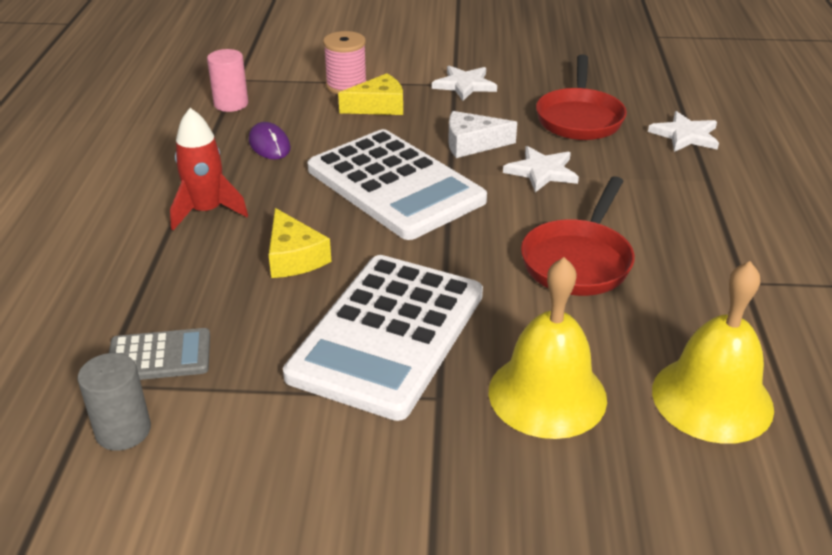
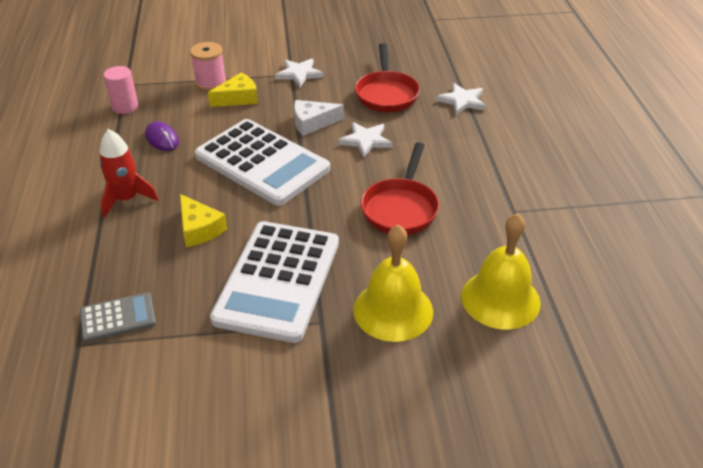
camera: 10 degrees left, 5 degrees up
(123, 431) = (105, 376): grey cylinder -> none

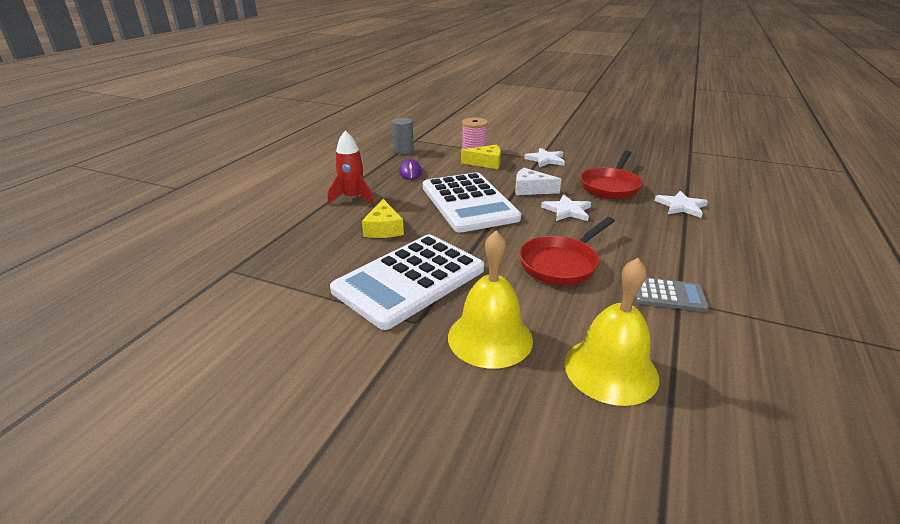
camera: 30 degrees right, 10 degrees down
(118, 318) = (273, 263): grey calculator -> grey calculator (668, 295)
(125, 107) = (403, 150): pink cylinder -> grey cylinder

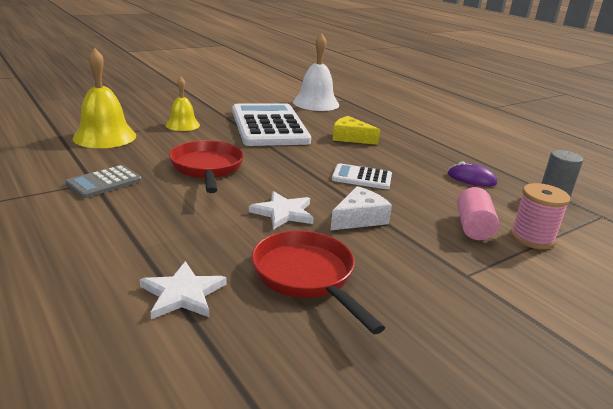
camera: 120 degrees right, 5 degrees down
(272, 284) = (316, 103): none -> white bell
(353, 198) = (423, 143): red rocket -> none
(468, 203) = (362, 177): white calculator -> white calculator, size x0.47
(486, 163) = (473, 227): yellow cheese -> pink cylinder
(490, 338) = (182, 125): yellow bell -> yellow bell, size x0.61
(545, 160) = (457, 278): white star -> none

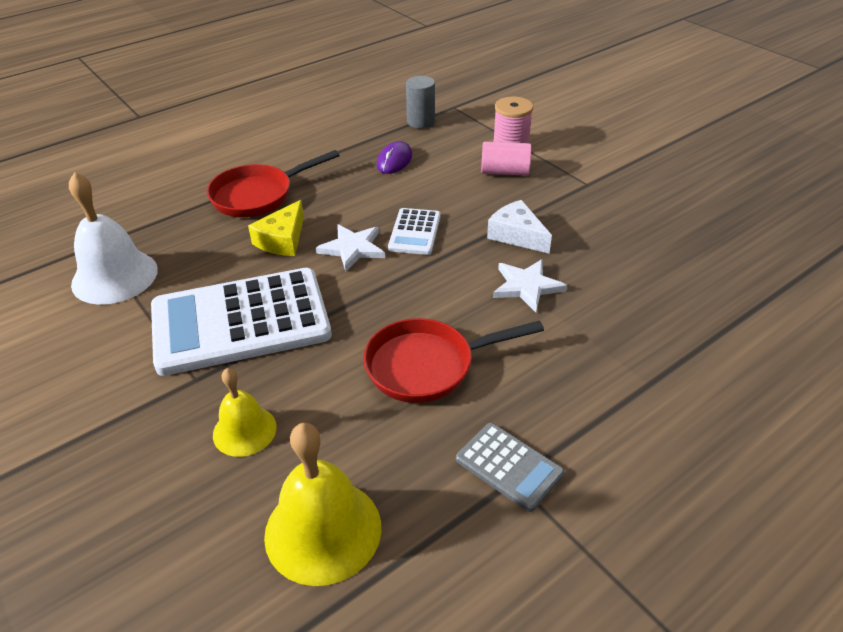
camera: 90 degrees left, 15 degrees up
(182, 294) = (705, 336): white star -> white star (352, 248)
(307, 277) = (637, 265): red pan -> red pan (258, 195)

